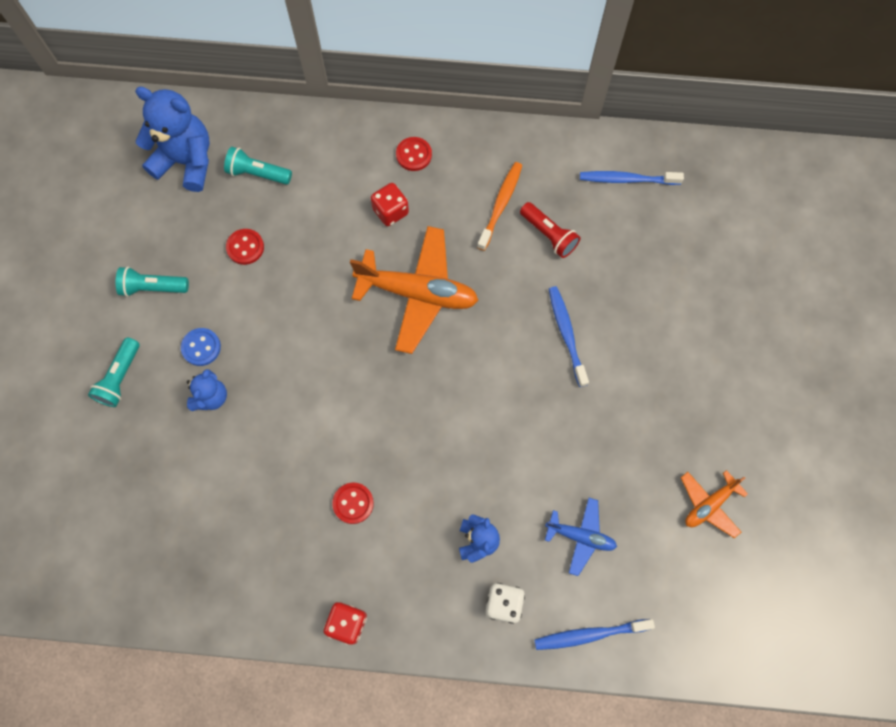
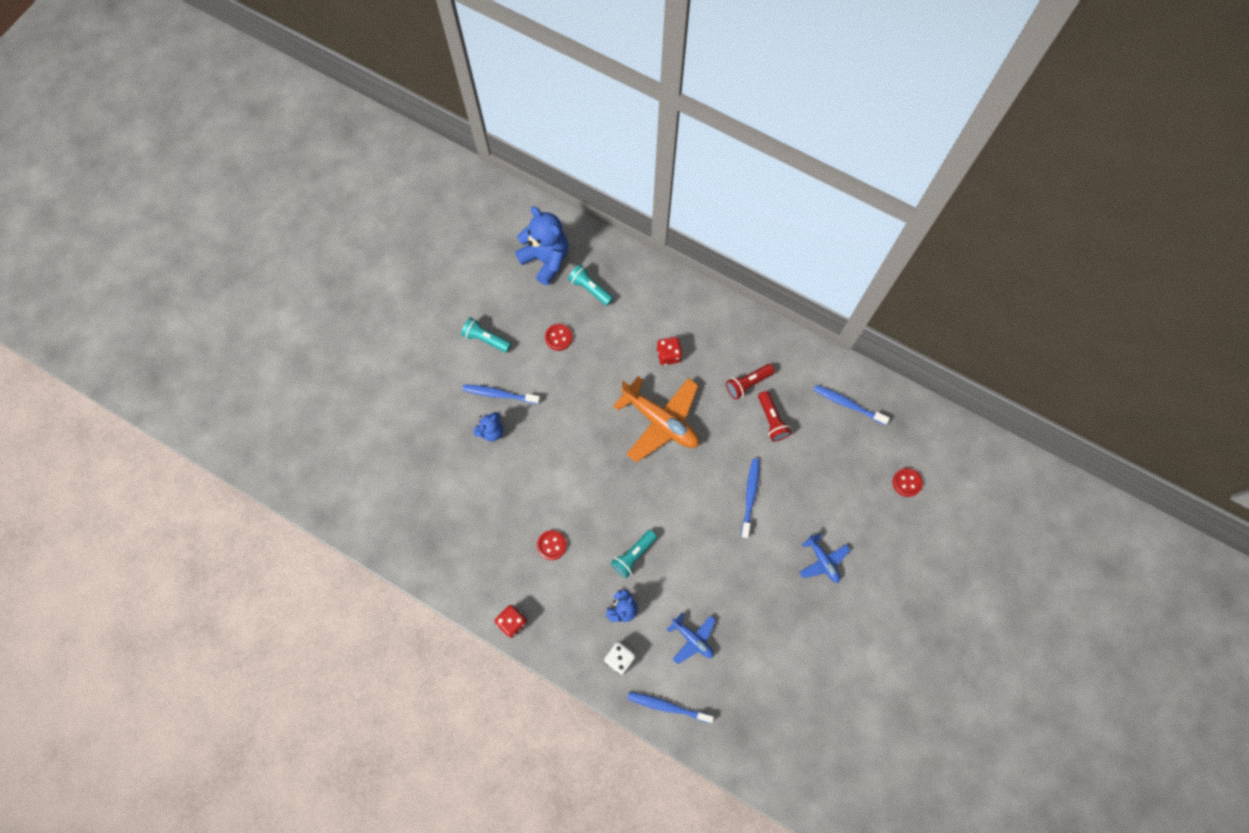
camera: 25 degrees right, 0 degrees up
(120, 378) = (438, 391): turquoise flashlight -> turquoise flashlight (633, 555)
(201, 347) = (499, 394): blue button -> blue toothbrush
(414, 155) = (703, 321): red button -> red button (907, 482)
(500, 205) = (747, 383): orange toothbrush -> red flashlight
(687, 371) = (823, 561): none -> blue plane
(709, 504) = (792, 659): orange plane -> none

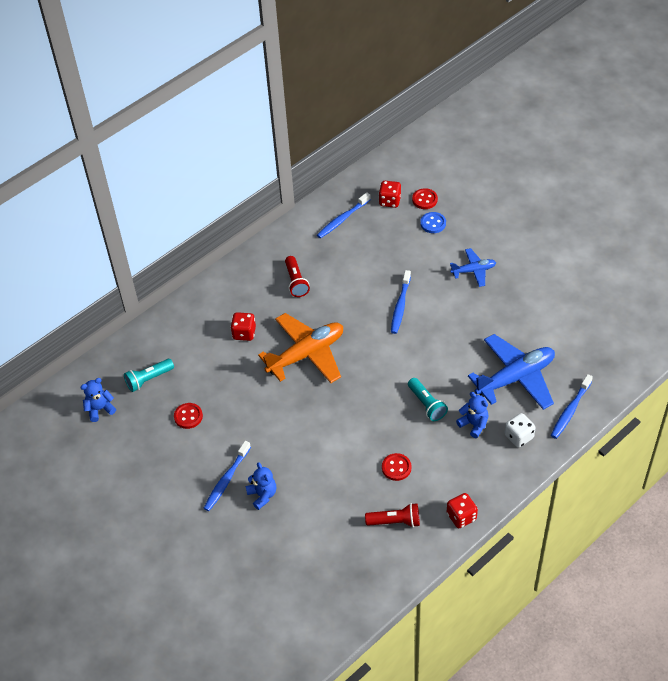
camera: 70 degrees left, 20 degrees down
(486, 339) = (162, 479): turquoise flashlight -> none
(546, 260) = (100, 409): blue teddy bear -> blue teddy bear, size x0.54
(693, 639) = (515, 378): blue plane -> blue plane, size x1.89
(750, 496) = (400, 306): blue toothbrush -> blue toothbrush turned 105 degrees counterclockwise
(771, 420) = (337, 274): red flashlight -> red flashlight (395, 521)
(875, 500) = (433, 223): none -> blue button
(891, 446) = (390, 201): none -> red dice

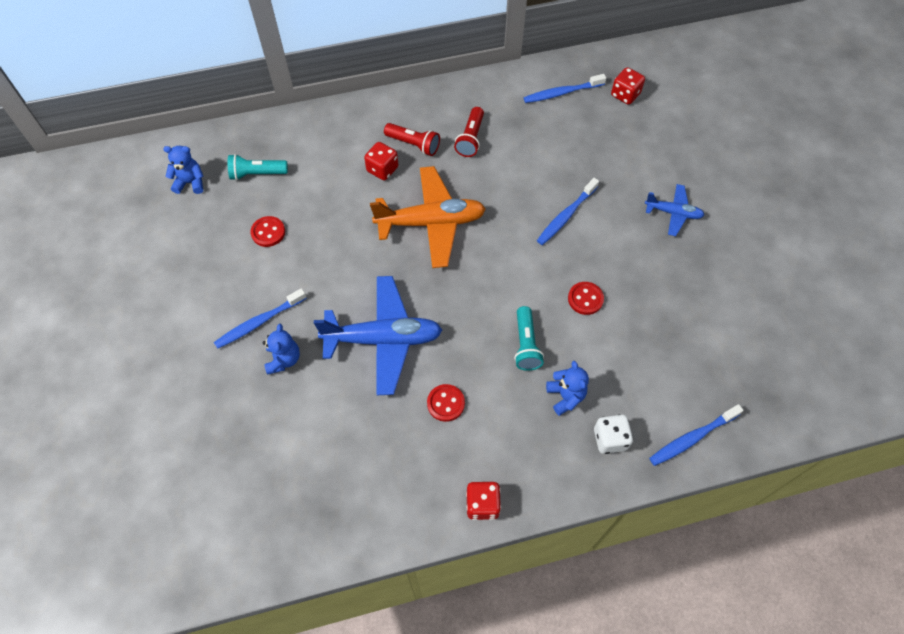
camera: 25 degrees right, 10 degrees up
(395, 521) = (404, 469): red flashlight -> red flashlight (414, 144)
(424, 200) = (665, 109): red button -> red button (585, 299)
(433, 223) = (658, 139): blue button -> none
(515, 378) = (648, 363): blue plane -> blue plane (383, 339)

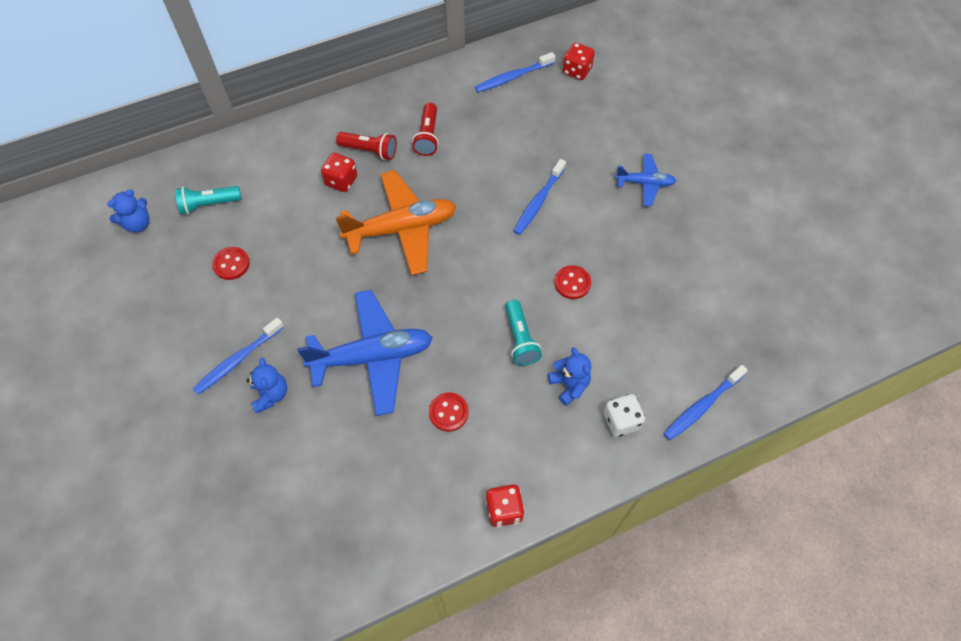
camera: 10 degrees left, 0 degrees up
(190, 182) = (138, 224): blue teddy bear -> blue teddy bear turned 150 degrees clockwise

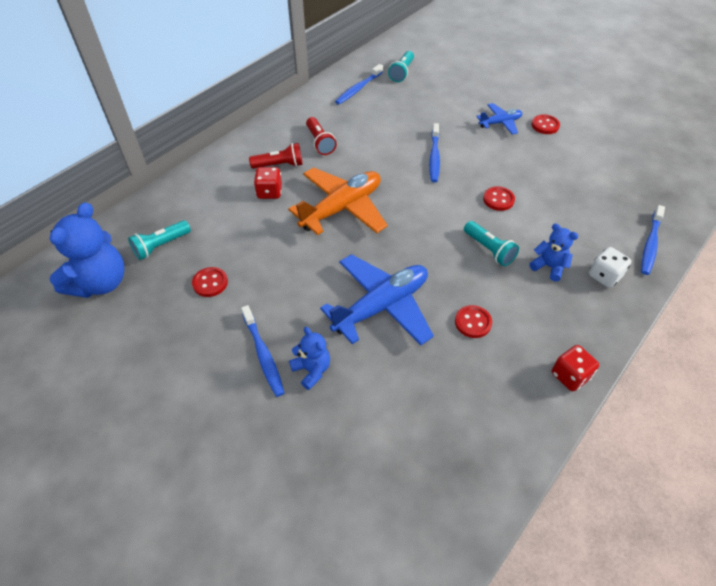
camera: 25 degrees left, 10 degrees down
(138, 224) = (100, 283): blue teddy bear -> blue teddy bear, size x1.84
(238, 360) = (263, 355): blue toothbrush -> blue toothbrush turned 45 degrees counterclockwise
(577, 71) = (401, 73): red dice -> turquoise flashlight
(696, 206) = (545, 125): none -> red button

